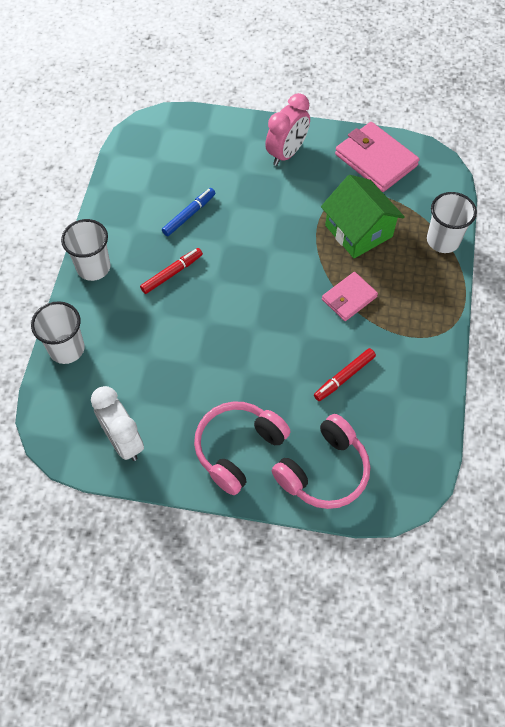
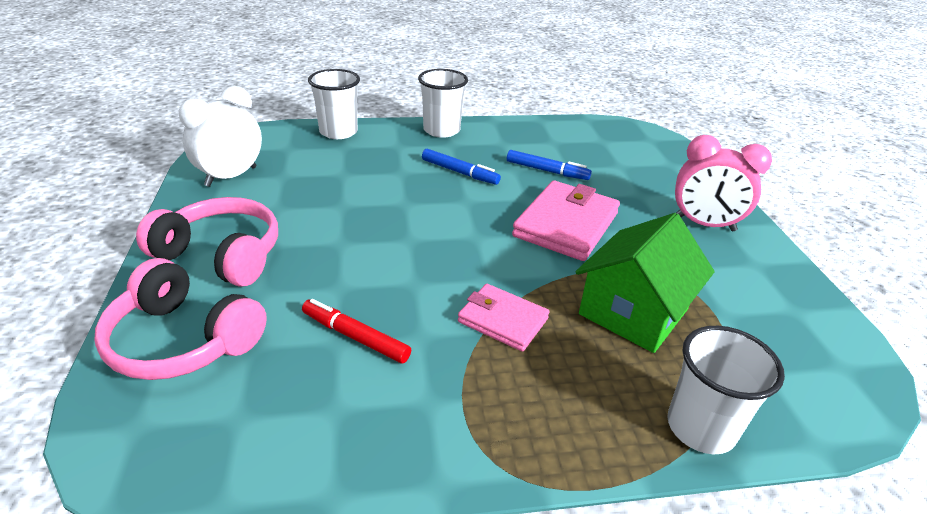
camera: 70 degrees right, 25 degrees down
(172, 273) = (460, 172): red marker -> blue marker
(376, 160) = (784, 310): pink wallet -> pink wallet (566, 225)

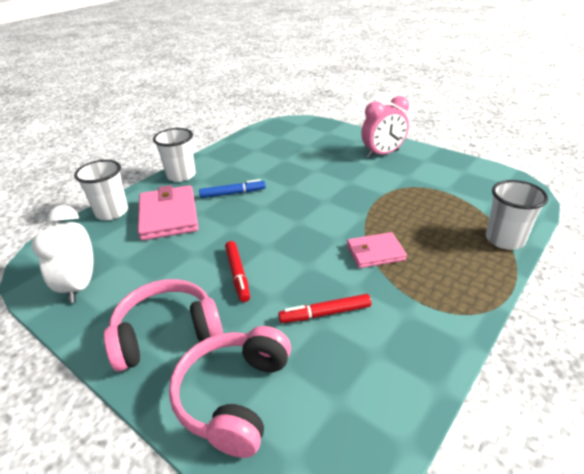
camera: 40 degrees left, 0 degrees up
(183, 340) = (234, 396): pink headphones -> pink headphones turned 120 degrees clockwise
(344, 247) = (238, 274): none -> red marker
(547, 171) = (277, 167): blue marker -> none
(566, 225) = (329, 189): pink wallet -> pink wallet (169, 216)
(633, 312) = (416, 211): green house -> none

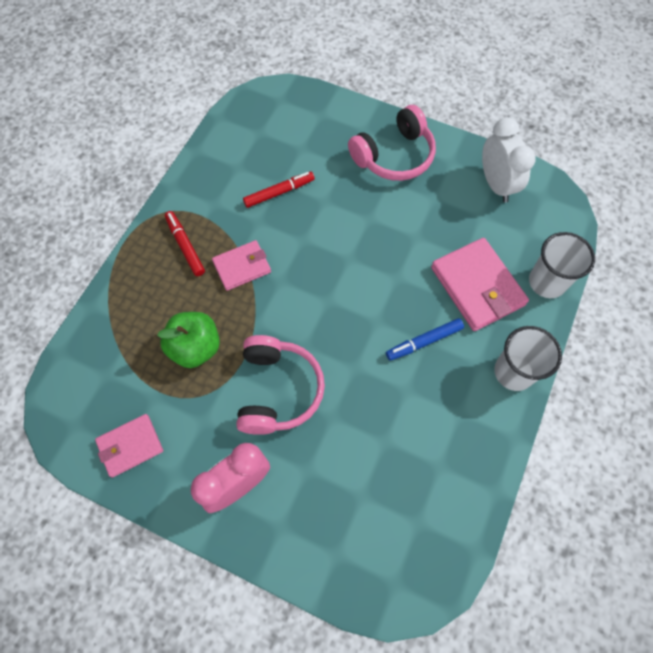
camera: 165 degrees right, 30 degrees up
(234, 396) = (326, 124): pink headphones -> pink headphones (278, 390)
(238, 274) = (364, 219): red marker -> red marker (185, 246)
(417, 208) = (195, 347): none -> green apple
(459, 172) = (130, 446): none -> pink wallet
(504, 239) = (111, 308): white cup -> none

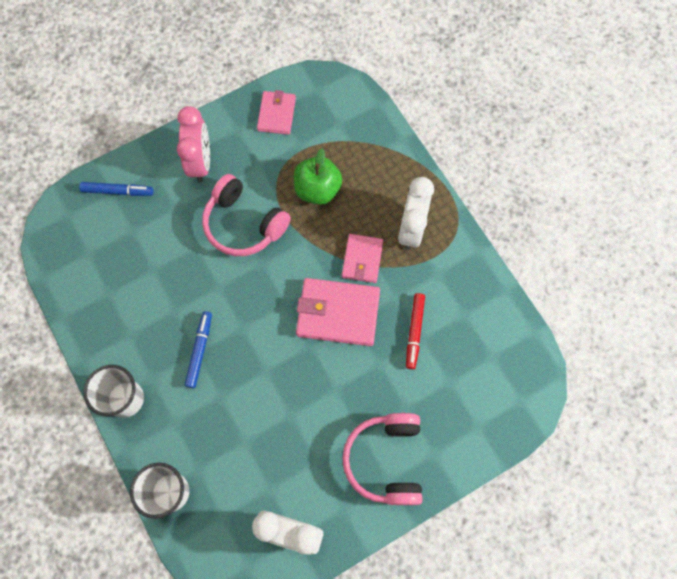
camera: 125 degrees right, 5 degrees up
(185, 246) = (411, 229): red marker -> white clock
(331, 549) = (118, 191): none -> blue marker
(477, 286) = (211, 429): pink wallet -> pink wallet (338, 313)

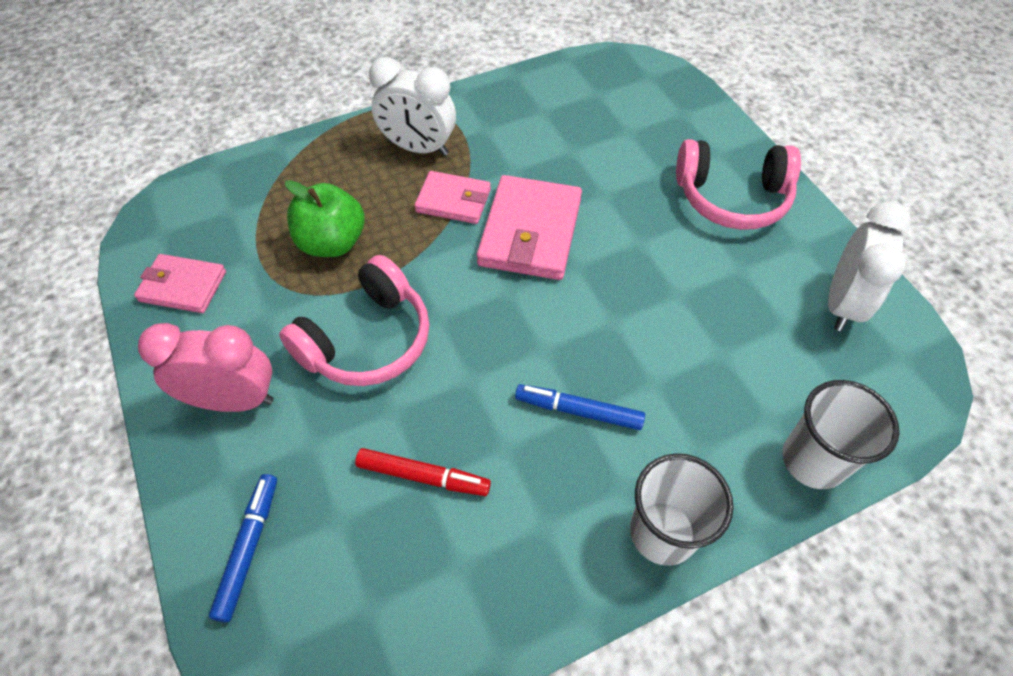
camera: 85 degrees left, 15 degrees down
(414, 332) = (562, 157): red marker -> red marker (423, 476)

